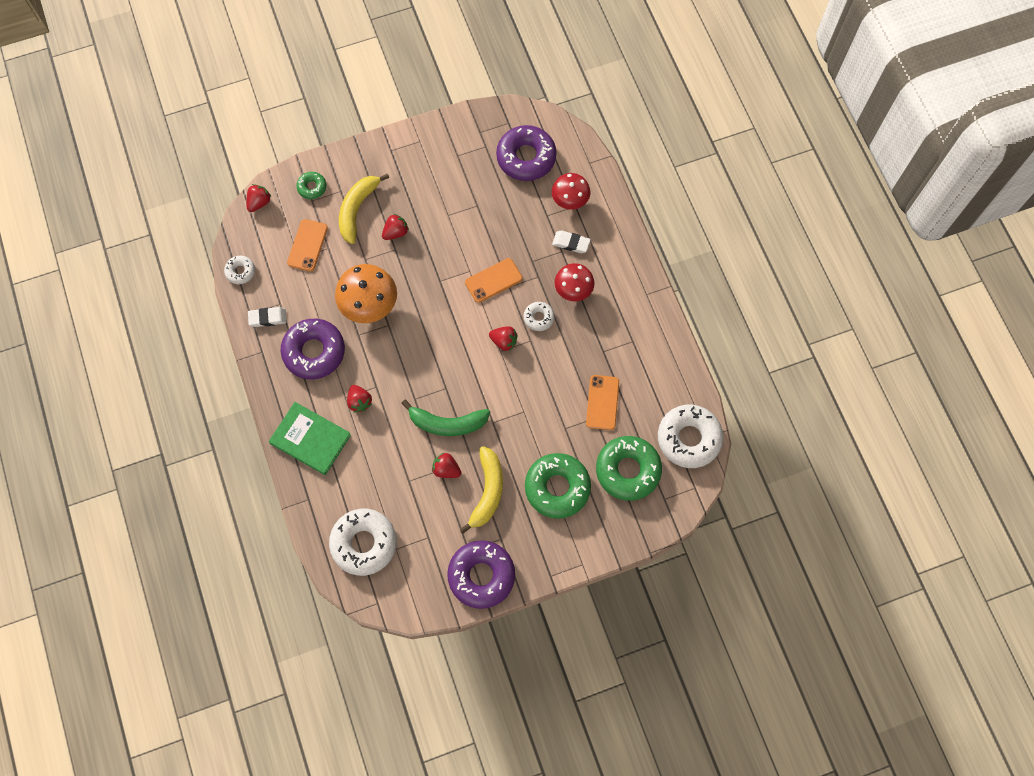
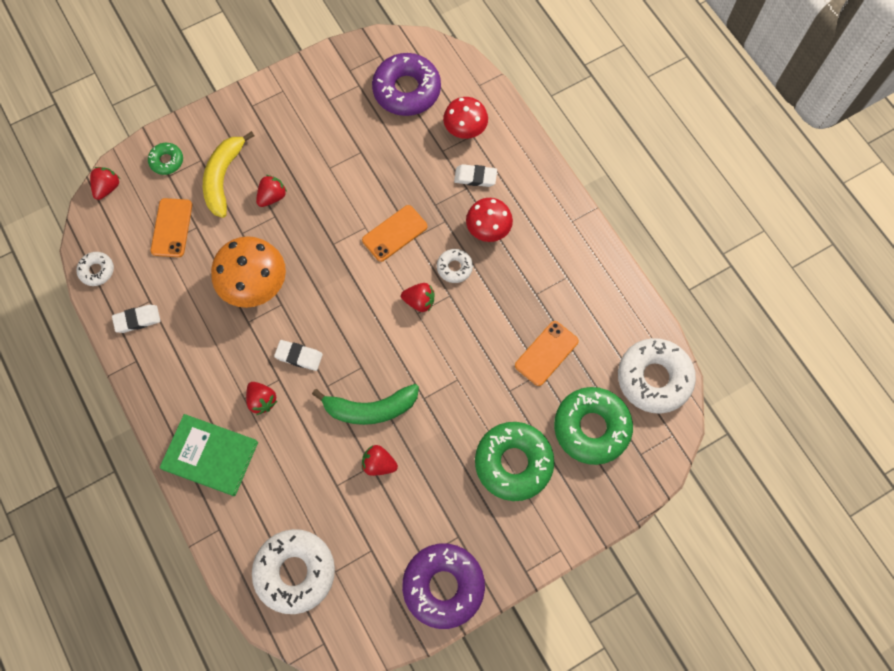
camera: 10 degrees left, 0 degrees up
(314, 352) = (198, 350): purple donut -> none
(396, 370) = (299, 356): none -> white eraser
(487, 491) = (432, 482): yellow banana -> none
(602, 402) = (546, 353): orange phone -> orange phone turned 45 degrees clockwise

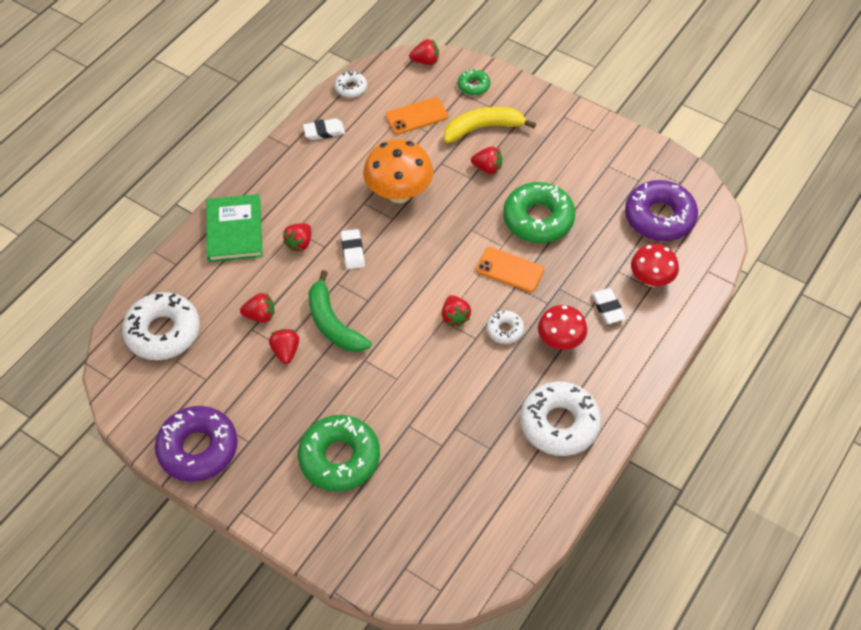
camera: 65 degrees right, 15 degrees down
(137, 320) = (324, 131): white eraser -> white eraser turned 60 degrees counterclockwise
(326, 471) = (260, 316): none -> red strawberry
(546, 353) = (463, 441): orange phone -> none
(591, 428) = (409, 512): green donut -> green donut (538, 219)
(654, 378) = (491, 549): white donut -> white donut (559, 424)

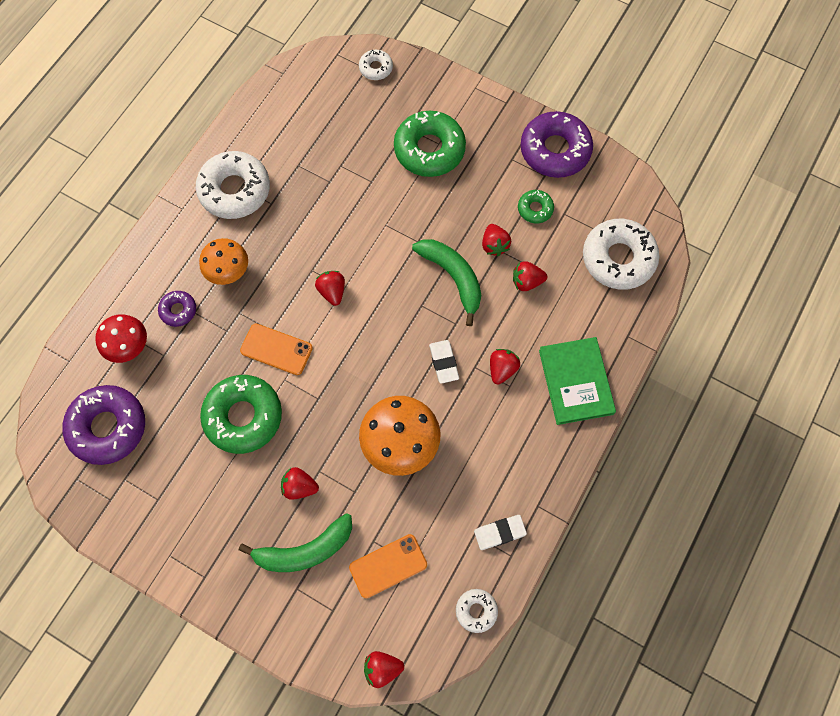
camera: 175 degrees right, 15 degrees up
(474, 86) = (317, 625): green donut -> green donut (535, 209)
(483, 128) = (304, 550): yellow banana -> green banana
(505, 330) = (282, 280): white donut -> white donut (376, 68)
(560, 341) = (228, 271): red mushroom -> orange mushroom
(607, 308) = (178, 310): white eraser -> purple donut

